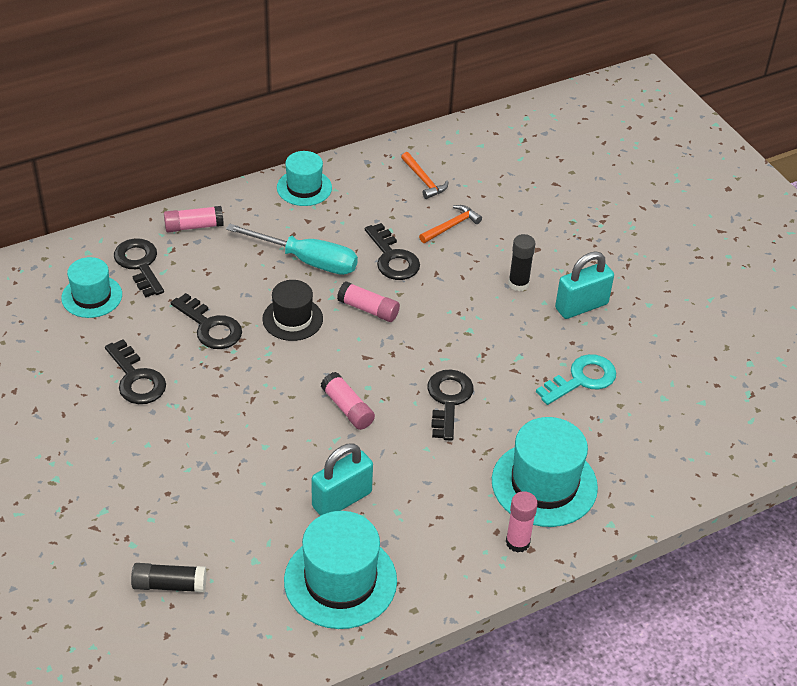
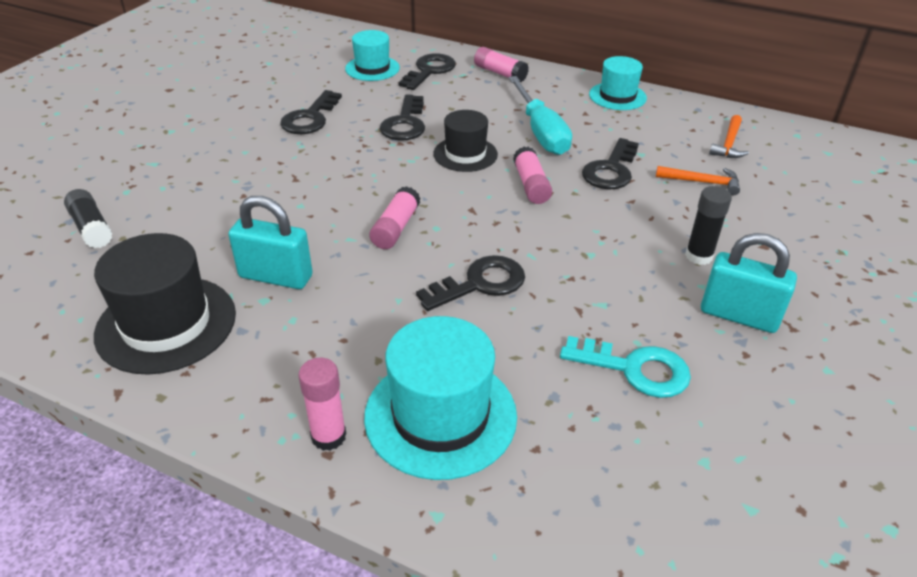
camera: 55 degrees right, 5 degrees down
(340, 580) = (166, 324): turquoise hat -> black hat

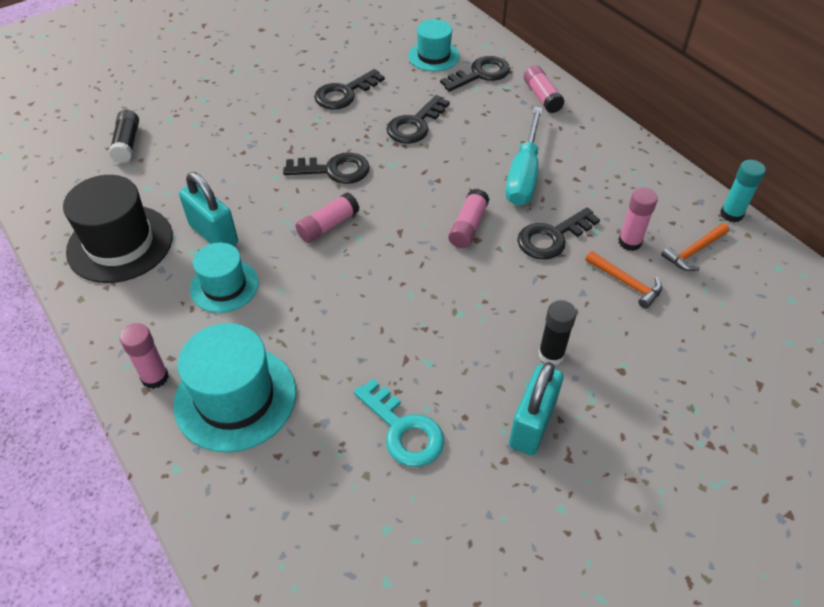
camera: 30 degrees right, 10 degrees up
(465, 154) = (439, 174): black hat -> none
(480, 283) = (350, 302): black key -> black key (334, 170)
(617, 96) = (632, 159): turquoise hat -> turquoise hat (224, 286)
(675, 153) = (629, 242): none -> pink glue stick
(729, 111) = (731, 214): none -> turquoise glue stick
(739, 315) = (532, 424): turquoise padlock -> turquoise padlock turned 60 degrees clockwise

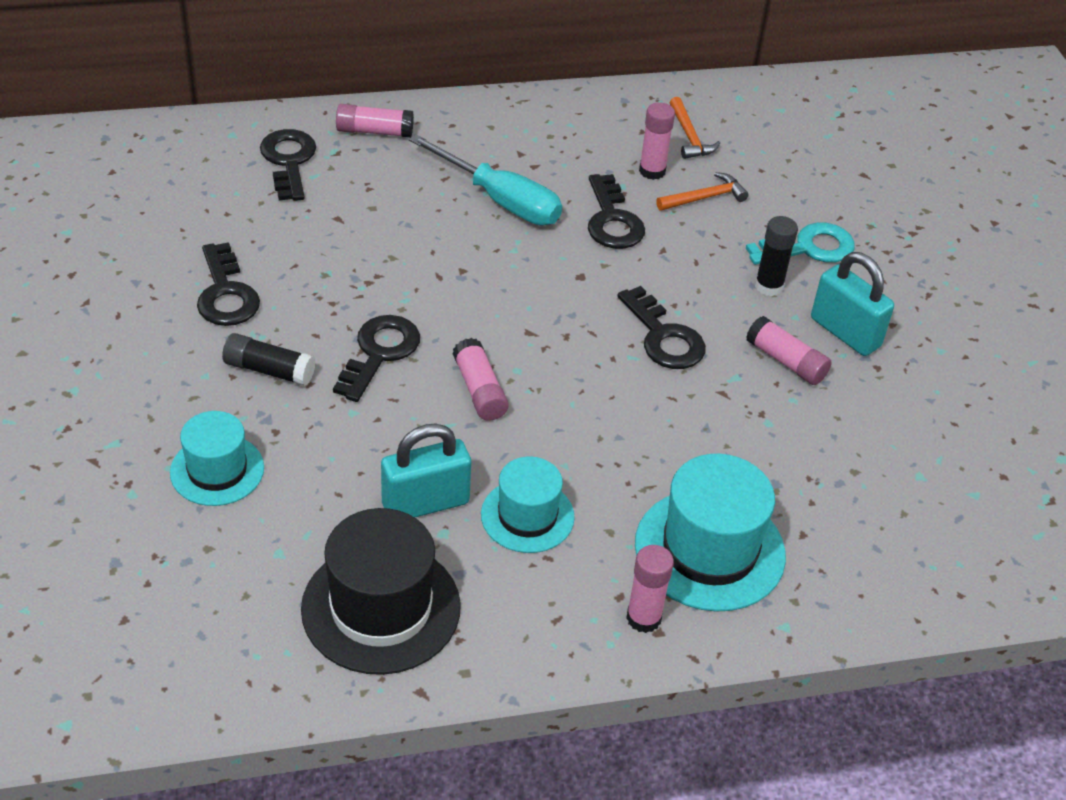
camera: 70 degrees left, 5 degrees down
(127, 143) = (156, 556): black glue stick -> black glue stick (269, 370)
(403, 430) = (812, 425): turquoise key -> turquoise key (809, 248)
(415, 125) = (345, 252): black key -> black key (664, 337)
(433, 56) = (214, 186): turquoise hat -> turquoise hat (217, 470)
(468, 226) = (556, 275): pink glue stick -> pink glue stick (786, 361)
(731, 214) = (655, 90): turquoise glue stick -> none

